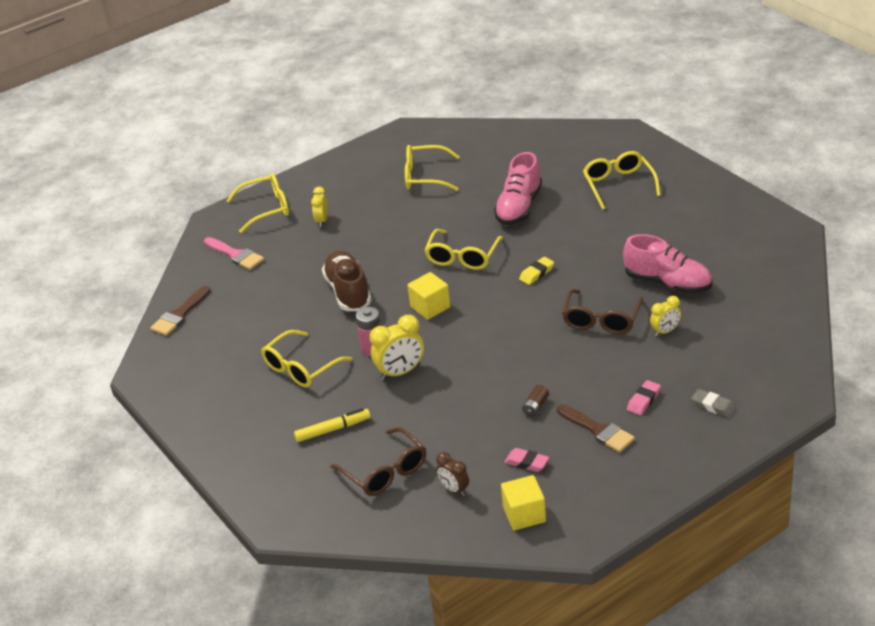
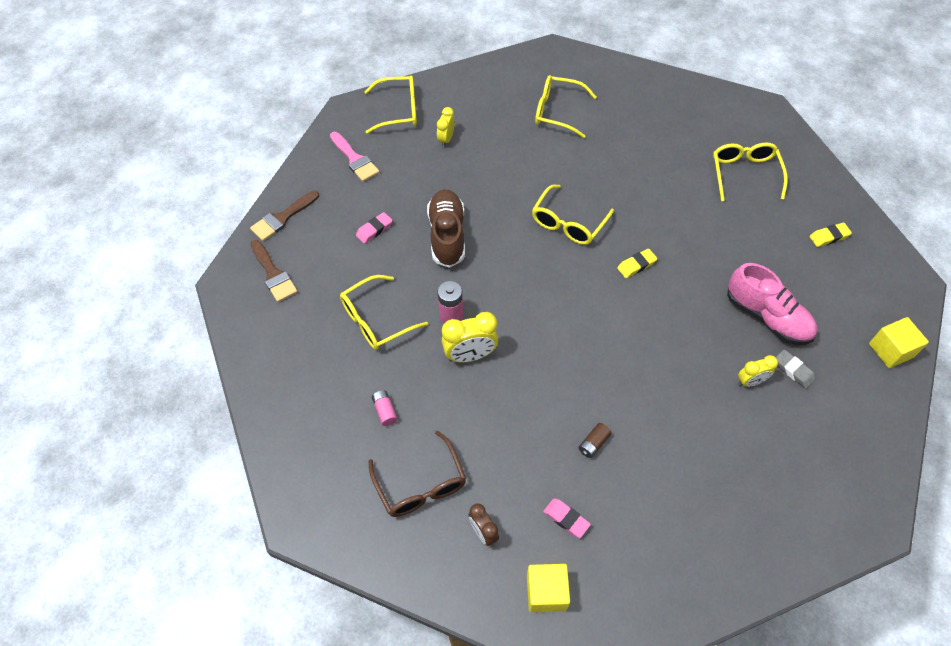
camera: 10 degrees right, 20 degrees up
(333, 429) = (385, 411): yellow marker -> pink battery
(430, 307) = (521, 278): yellow cube -> yellow cube (890, 350)
(519, 207) = (639, 175): pink shoe -> none
(598, 430) = (650, 497): brown brush -> brown brush (273, 274)
(601, 320) = (687, 346): brown glasses -> none
(643, 400) = (707, 470): pink eraser -> pink eraser (374, 230)
(709, 214) = (829, 237): none -> yellow eraser
(713, 406) = (779, 501): grey eraser -> grey eraser (793, 370)

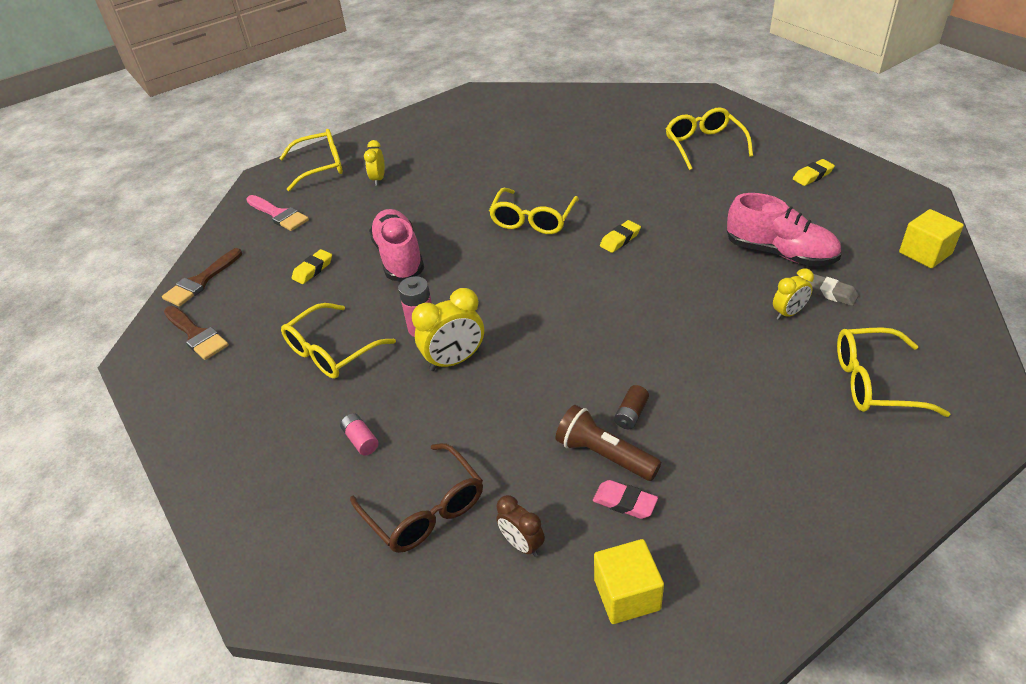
camera: 10 degrees left, 15 degrees down
(374, 230) = (313, 270): pink eraser -> yellow eraser
(447, 235) = (399, 257): brown shoe -> pink shoe
(557, 111) = (492, 136): yellow glasses -> yellow glasses (873, 382)
(562, 474) = (604, 455): none -> brown flashlight

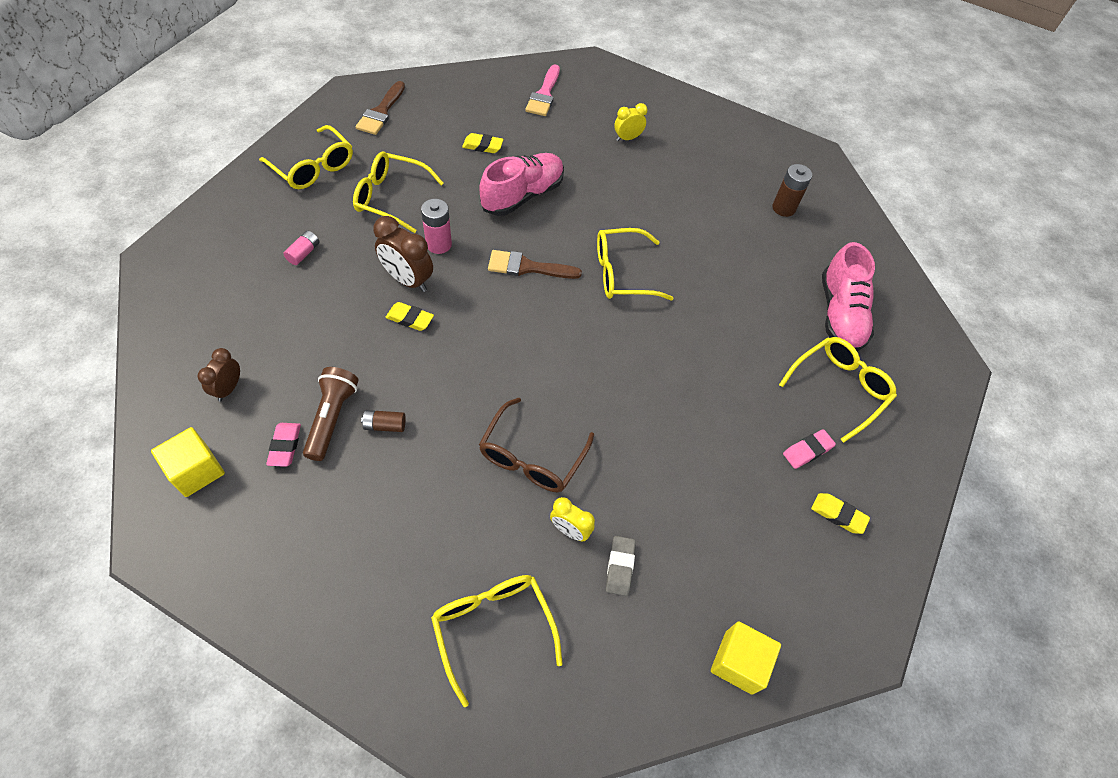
camera: 55 degrees right, 15 degrees up
(201, 281) = (441, 86): brown brush -> brown brush (527, 267)
(321, 167) = (625, 92): yellow glasses -> yellow glasses (313, 167)
(425, 510) = (247, 317): brown glasses -> brown glasses (531, 457)
(454, 360) = (408, 280): yellow clock -> brown clock
(517, 122) = (783, 208): none -> brown battery
(620, 239) = (624, 353): yellow eraser -> yellow eraser (410, 319)
(753, 174) = (807, 451): none -> pink eraser
(780, 253) = (668, 505): pink shoe -> pink shoe (840, 314)

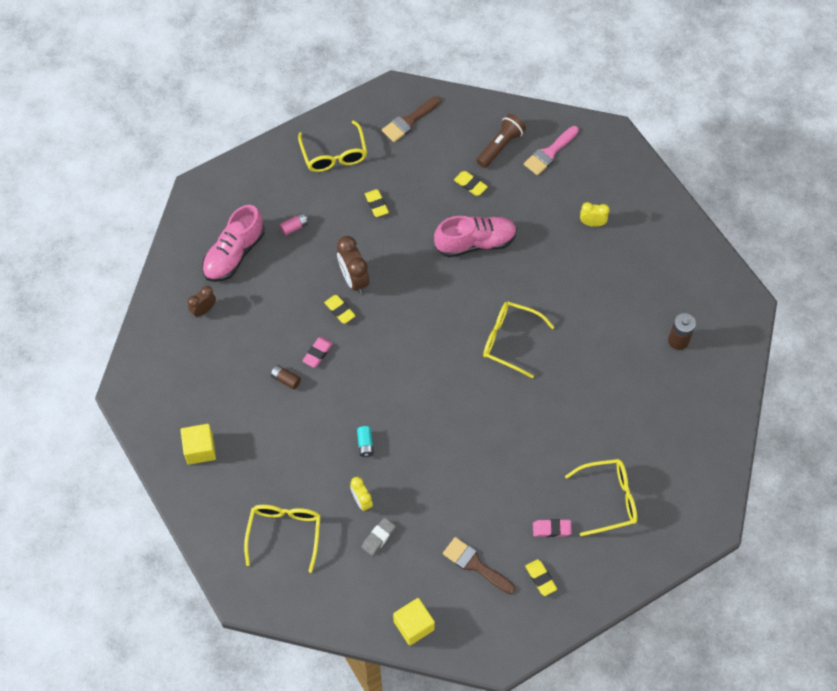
camera: 35 degrees right, 5 degrees up
(196, 471) = (164, 357): yellow cube -> yellow cube (200, 449)
(285, 446) = (220, 365): pink eraser -> pink eraser (317, 353)
(332, 418) = (256, 359): brown flashlight -> brown flashlight (500, 146)
(390, 197) = (376, 204): yellow glasses -> yellow eraser
(439, 244) = (390, 259): pink battery -> none
(527, 267) = (443, 305): brown brush -> brown brush (475, 564)
(531, 457) = (365, 444): brown glasses -> turquoise battery
(840, 314) = (654, 446): pink shoe -> pink shoe (234, 254)

